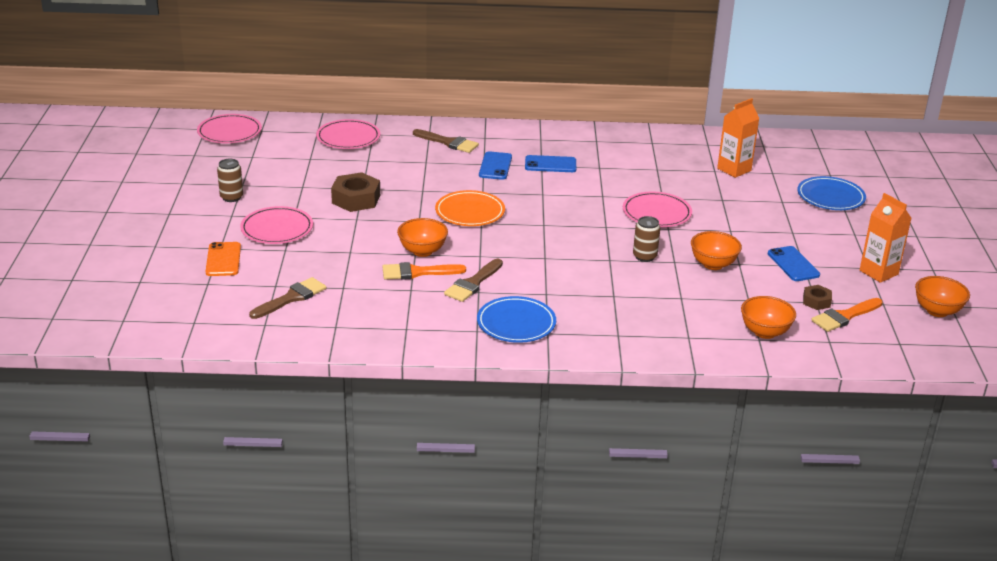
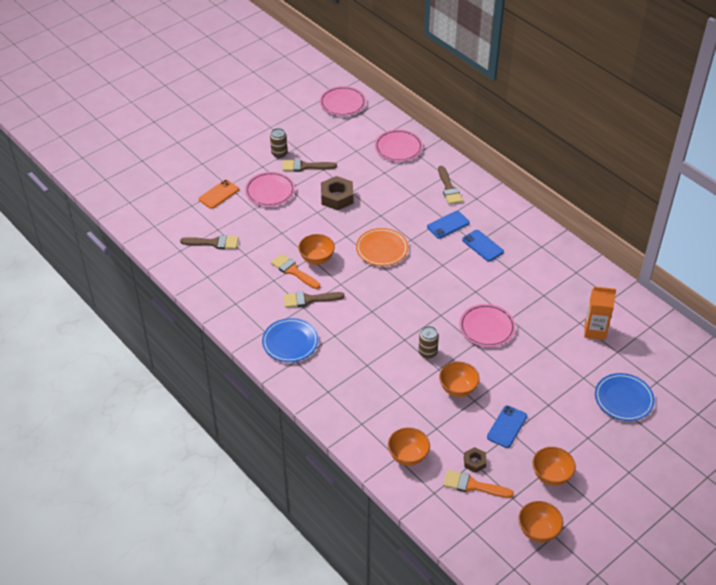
camera: 50 degrees right, 15 degrees up
(279, 193) = (305, 166): none -> brown brush
(878, 272) = (551, 475): orange carton -> orange bowl

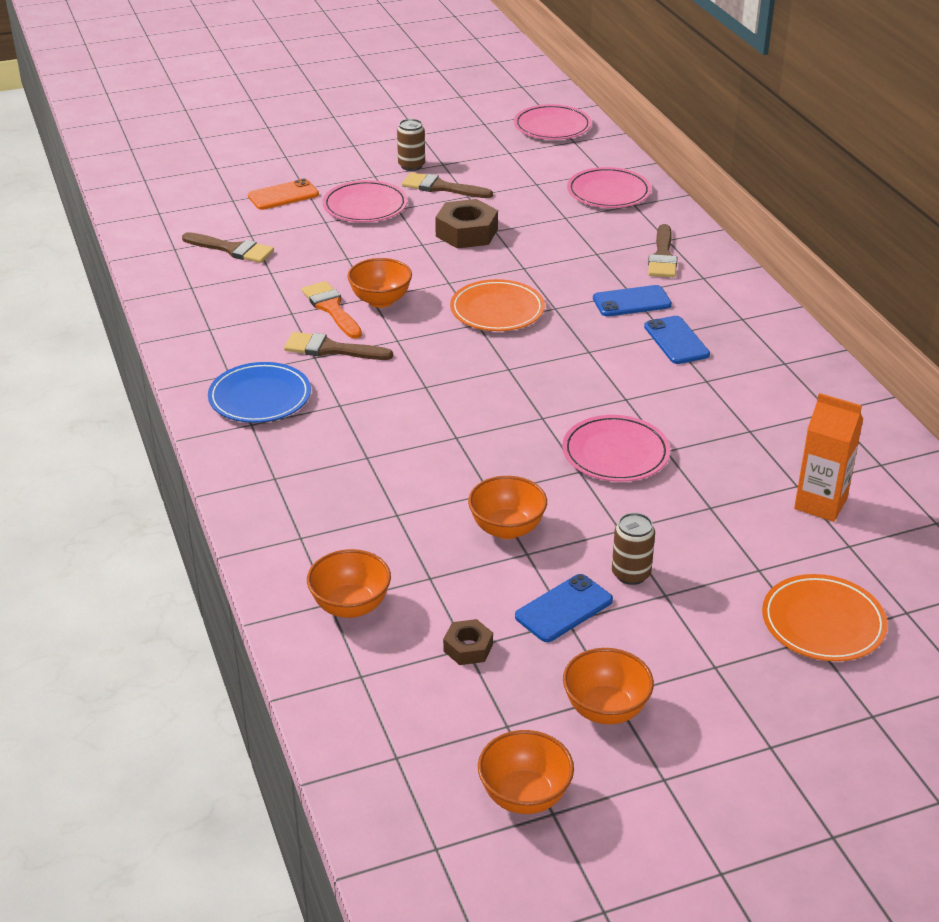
camera: 20 degrees right, 10 degrees down
(427, 352) = (485, 464): brown can -> brown can (631, 574)
(473, 485) = (441, 684): orange brush -> none
(623, 399) = (823, 622): blue plate -> orange plate

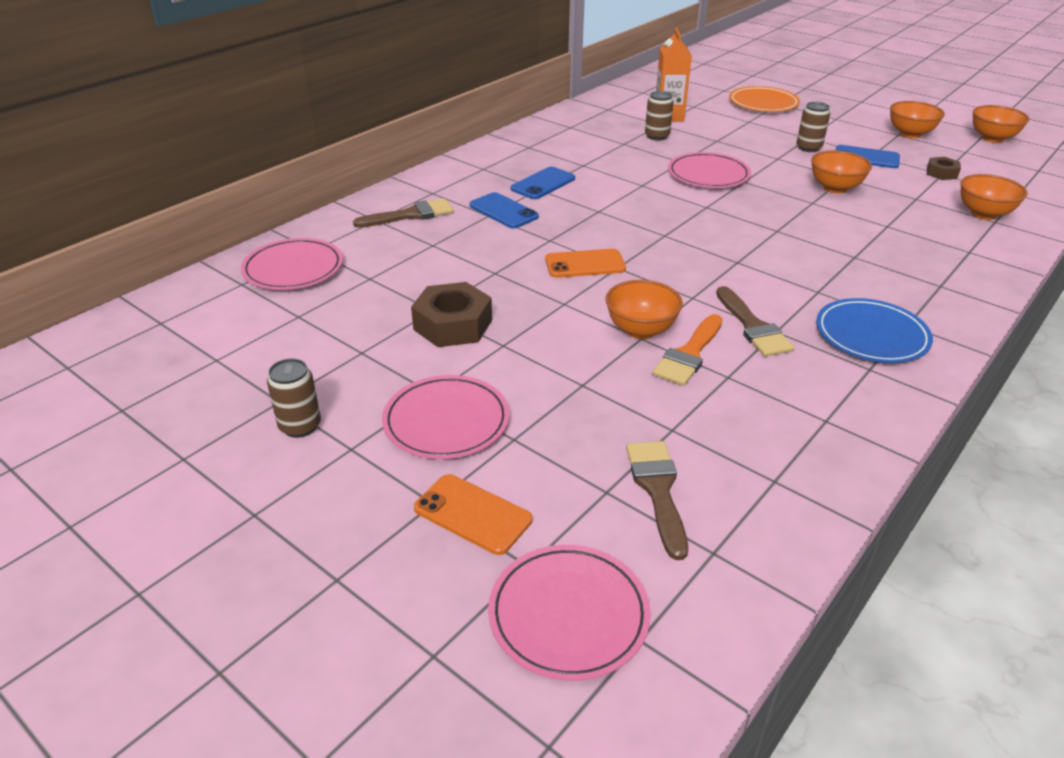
camera: 120 degrees left, 0 degrees up
(441, 187) = (351, 379): brown brush -> none
(497, 310) = (585, 264): orange plate -> orange phone
(552, 126) = (117, 350): pink plate -> pink plate (568, 615)
(755, 464) = (657, 136): none -> brown can

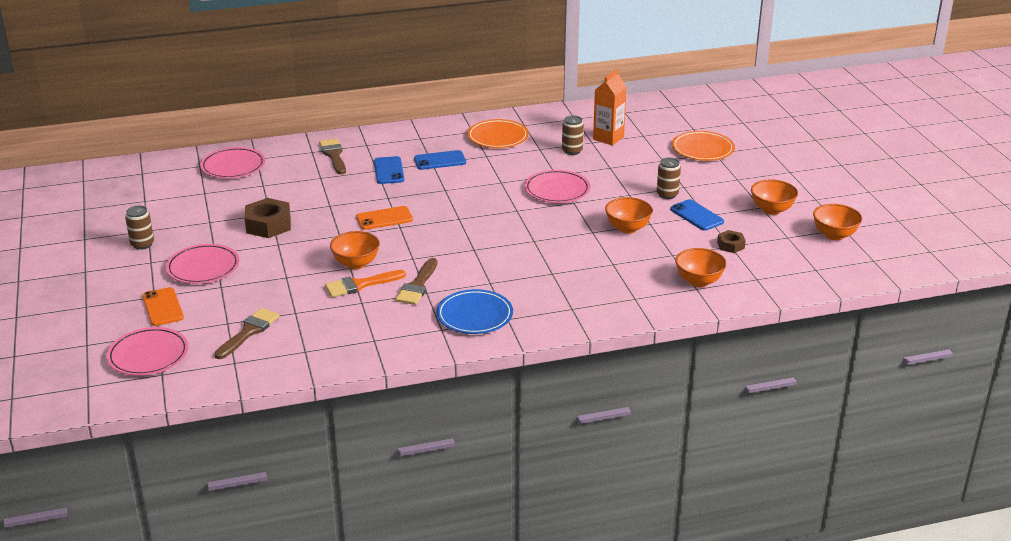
camera: 35 degrees right, 5 degrees down
(410, 215) = (334, 155): brown brush -> brown brush turned 120 degrees counterclockwise
(564, 144) = (498, 137): none -> orange plate
(585, 264) = (384, 218): orange phone -> orange phone turned 45 degrees counterclockwise

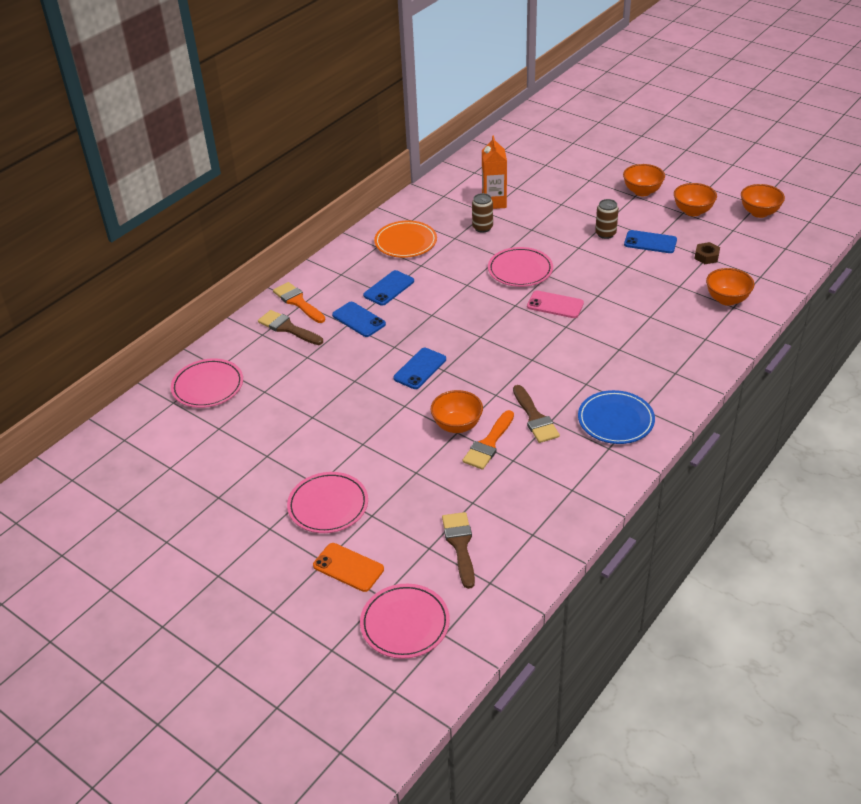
camera: 35 degrees left, 10 degrees up
(142, 244) = (235, 514): brown can -> none
(268, 225) = (327, 429): brown nut -> none
(364, 142) = (298, 302): none -> orange brush
(384, 218) = (420, 369): orange phone -> blue phone
(548, 223) = (555, 305): none -> pink phone
(627, 228) = (618, 279): orange bowl -> orange bowl (642, 191)
(702, 149) = (576, 180): orange plate -> none

